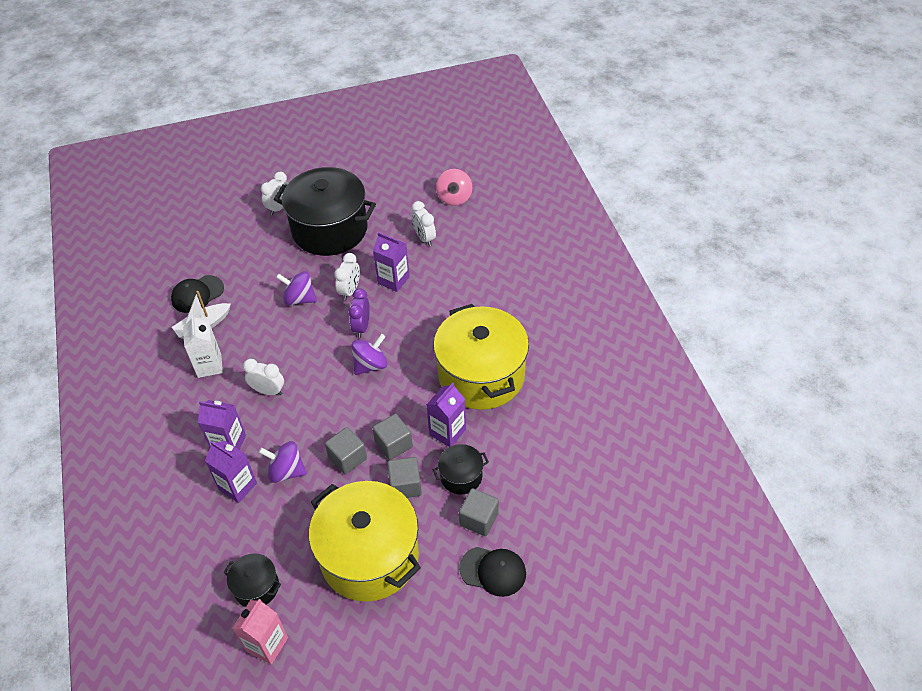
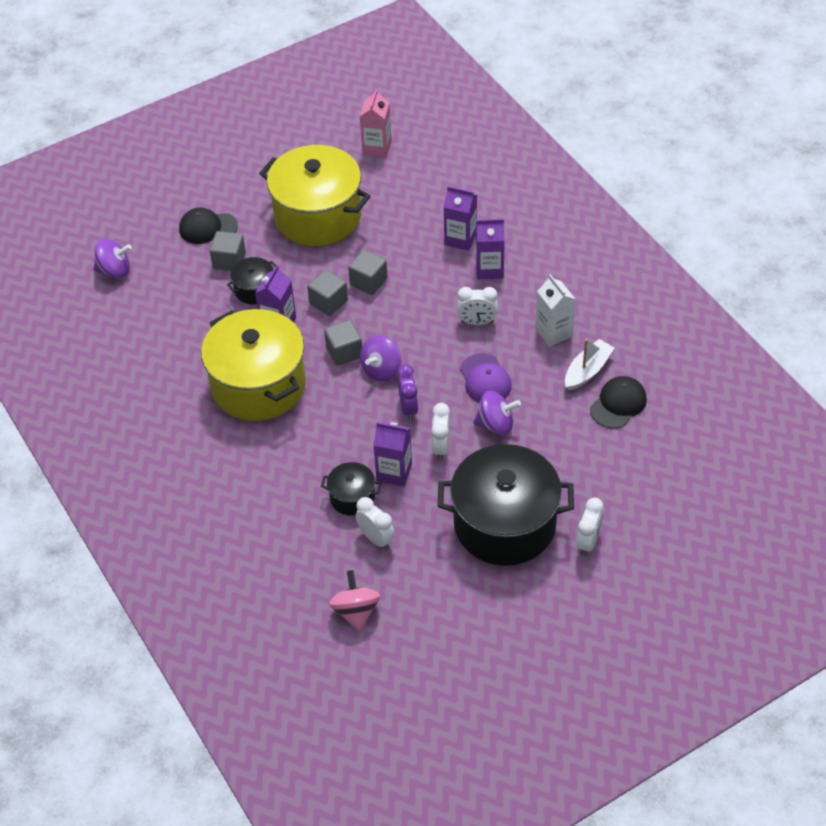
camera: 165 degrees right, 0 degrees up
(256, 587) = (404, 177): black pot -> black pot (352, 497)
(286, 471) = (421, 259): purple spinning top -> purple spinning top (114, 270)
(288, 337) = (485, 379): none -> purple cap
(405, 485) = (305, 272): grey cube -> grey cube (344, 352)

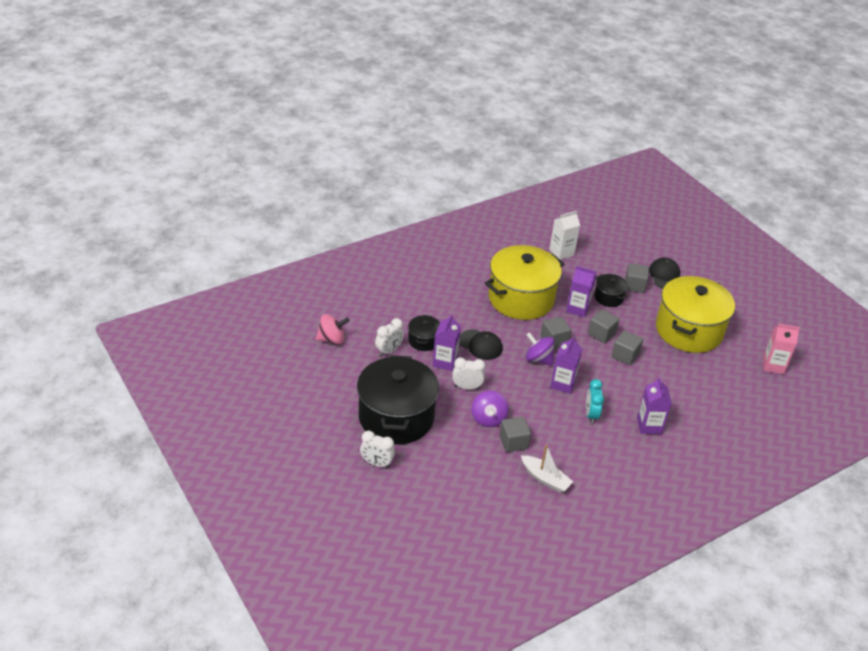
camera: 85 degrees right, 10 degrees down
(114, 270) = (617, 235): purple spinning top -> none
(408, 408) = (503, 372): purple clock -> none
(460, 239) = (680, 410): purple carton -> purple carton (563, 384)
(477, 322) = (591, 414): white clock -> turquoise clock
(485, 379) = (532, 415): purple cap -> none
(533, 399) = (513, 442): none -> grey cube
(553, 332) = (584, 461): white carton -> white carton (561, 252)
(618, 404) = (511, 495): black cap -> black cap (480, 345)

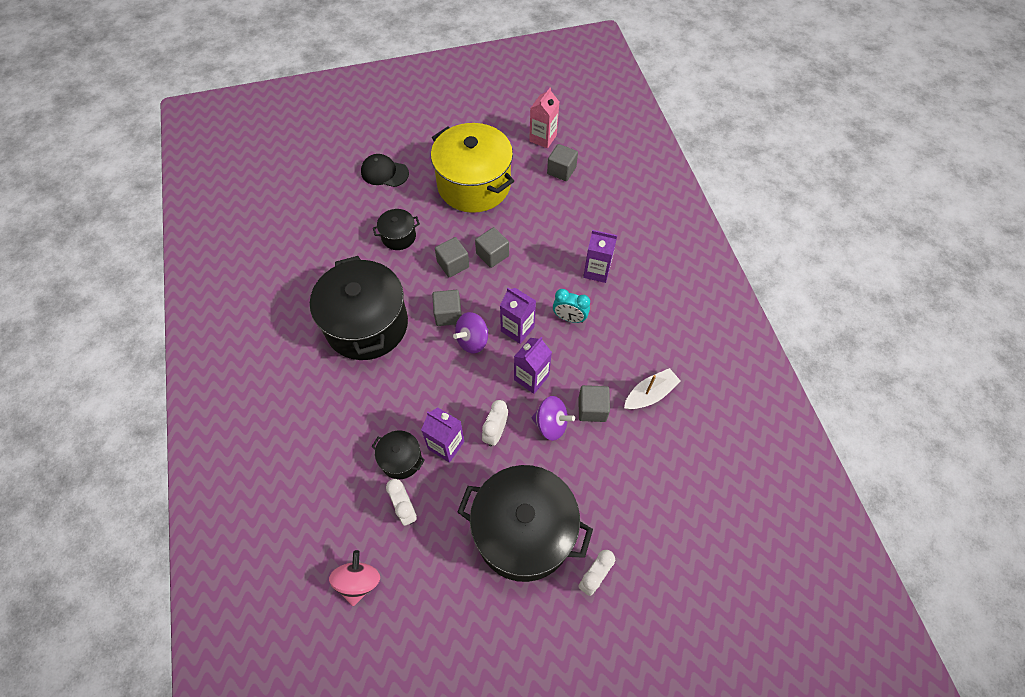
camera: 70 degrees left, 20 degrees up
(480, 345) = (430, 395): black cap -> none
(521, 299) = (367, 325): yellow pot -> black pot
(561, 252) = (304, 255): white carton -> none
(577, 309) = (405, 272): purple carton -> purple carton (531, 378)
(634, 286) = (389, 205): grey cube -> grey cube (561, 170)

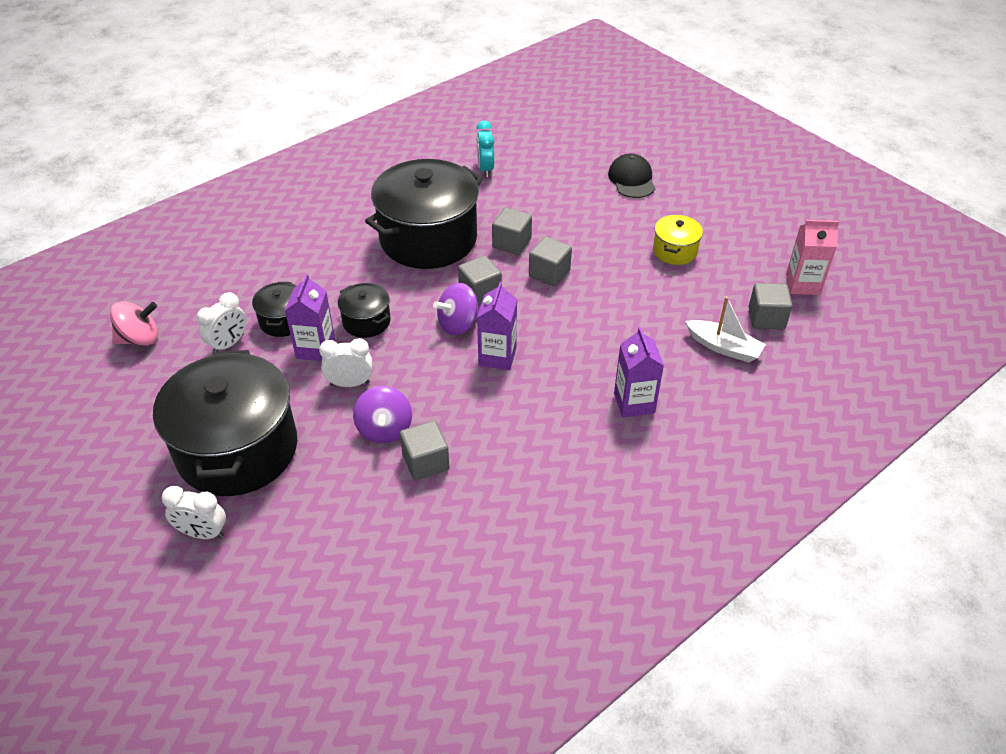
camera: 65 degrees right, 15 degrees down
(398, 236) = (555, 220): black pot -> black pot (366, 321)
(472, 340) = (458, 324): purple spinning top -> purple spinning top turned 60 degrees counterclockwise
(474, 185) = (675, 251): yellow pot -> yellow pot, size x0.45
(492, 255) = (586, 300): grey cube -> grey cube (511, 243)
(531, 378) = (438, 391): purple carton -> none
(569, 318) = (544, 398): turquoise clock -> turquoise clock (485, 169)
(650, 394) = (479, 516): white boat -> white boat (724, 347)

